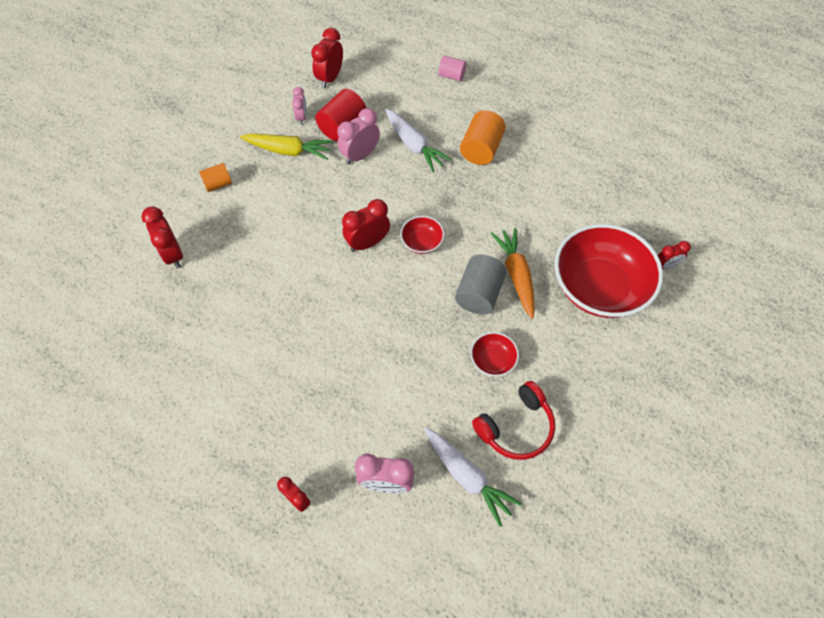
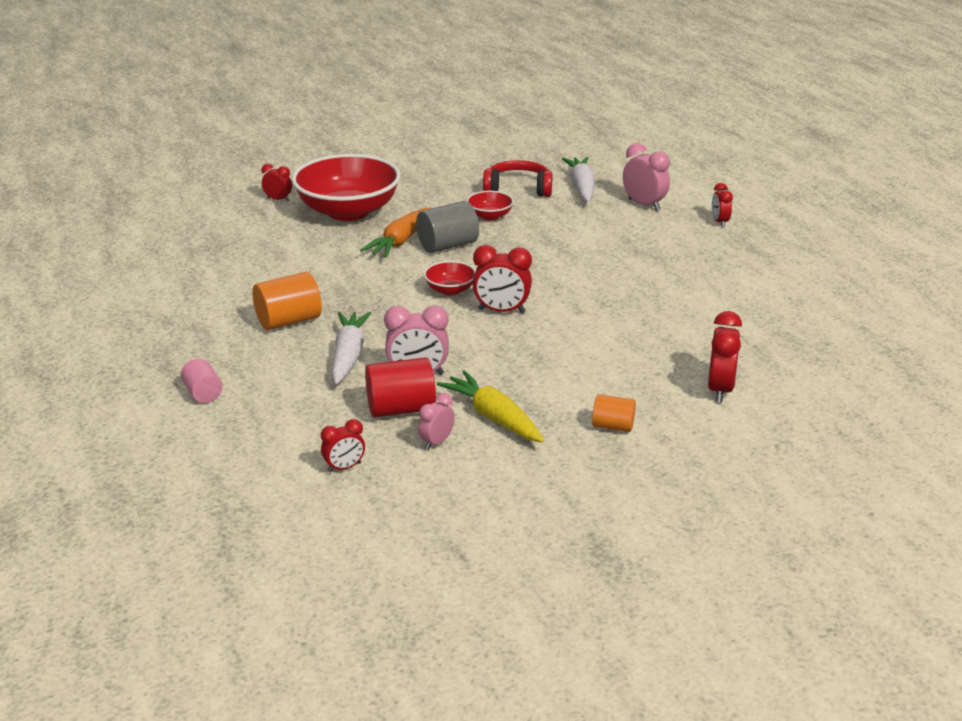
camera: 140 degrees left, 30 degrees down
(330, 78) = (344, 467): red clock -> red clock, size x0.62

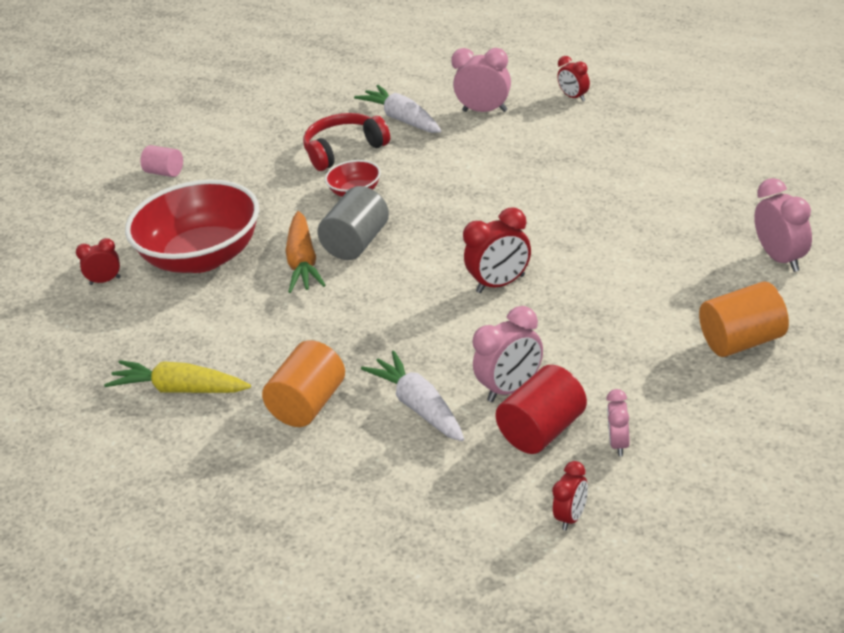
camera: 30 degrees left, 5 degrees up
(203, 393) = (330, 528): pink cylinder -> pink cylinder (164, 172)
(450, 290) = (423, 288): red bowl -> none
(493, 417) = (634, 391): yellow carrot -> yellow carrot (179, 389)
(613, 426) = (743, 341): orange cylinder -> orange cylinder, size x1.65
(720, 390) = (781, 259): red clock -> pink clock

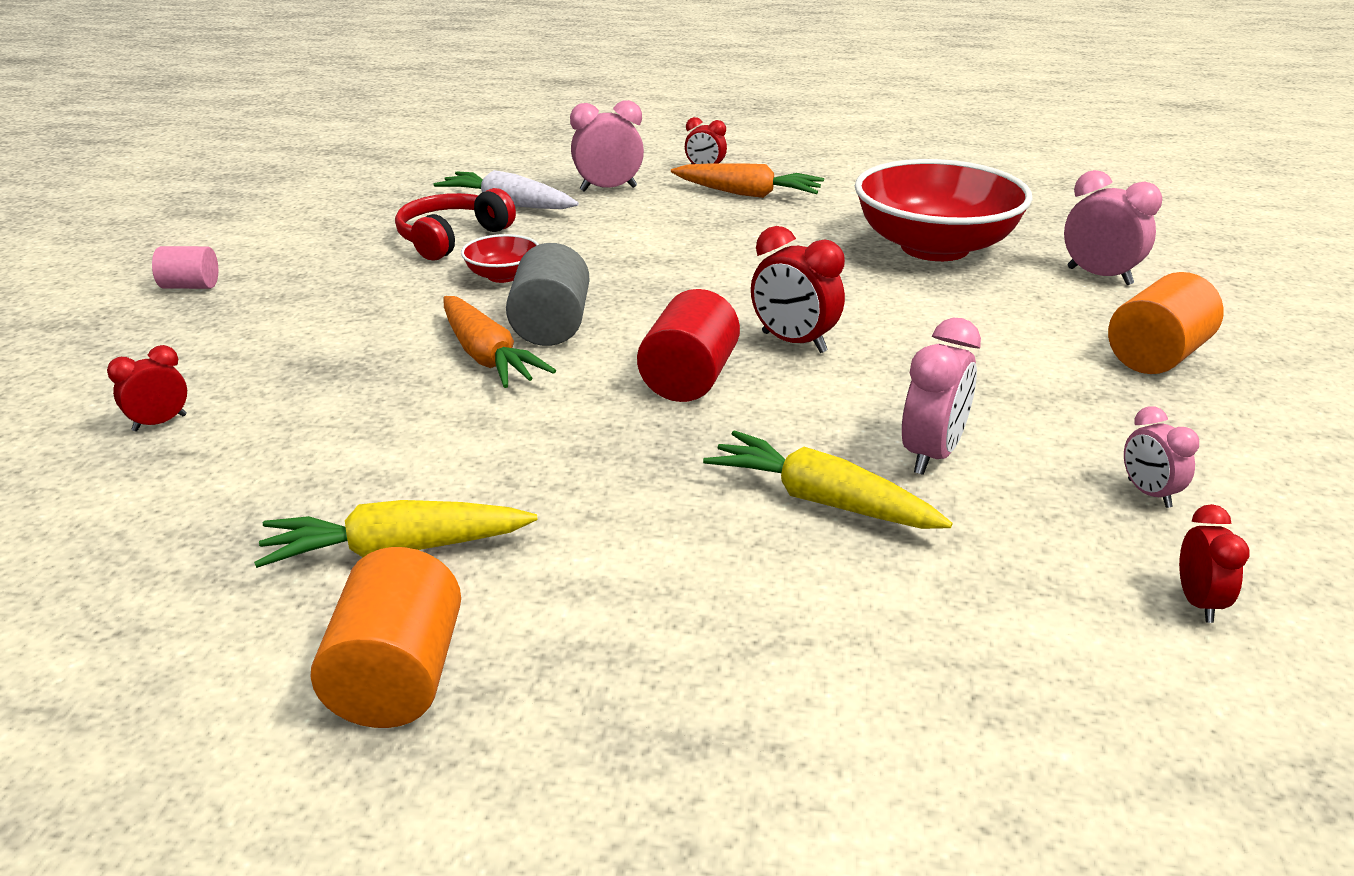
camera: 30 degrees left, 5 degrees down
(202, 257) = (316, 371): red bowl -> red bowl (934, 247)
(308, 405) = (643, 531): orange cylinder -> orange cylinder (397, 678)
(419, 406) = (820, 500): white carrot -> yellow carrot
(500, 284) = (793, 342): red clock -> red clock turned 90 degrees clockwise
(543, 431) = (1031, 498): red cylinder -> red cylinder (689, 379)
(586, 130) = (748, 194): none -> orange carrot

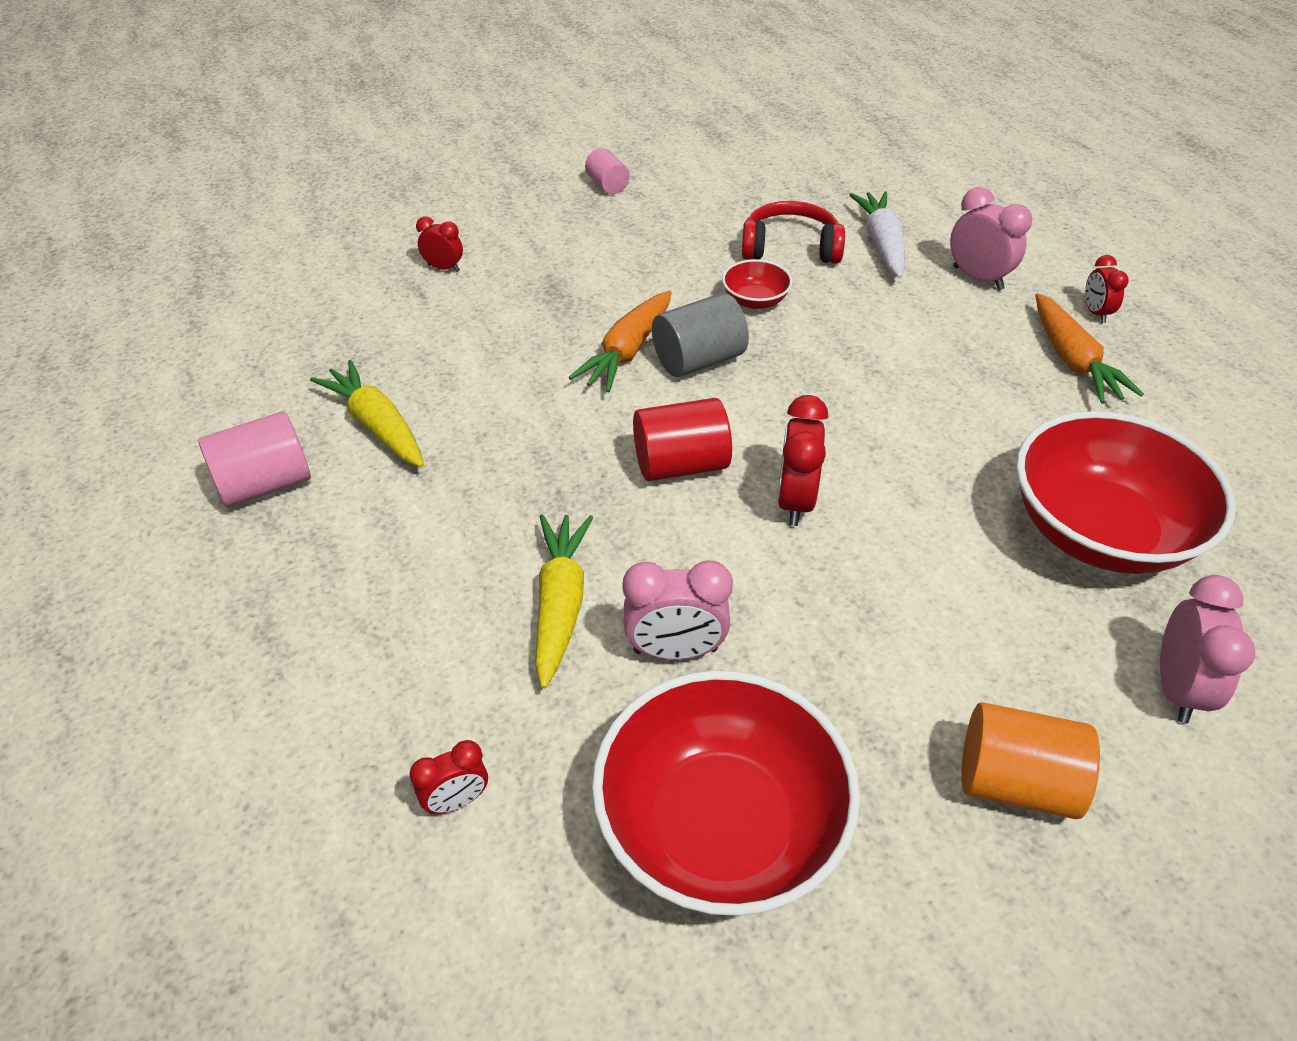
camera: 60 degrees right, 15 degrees up
(397, 678) = (265, 484): orange cylinder -> pink cylinder
(1149, 493) = (720, 826): pink clock -> red bowl
(1198, 603) = (565, 894): red clock -> red clock (456, 801)

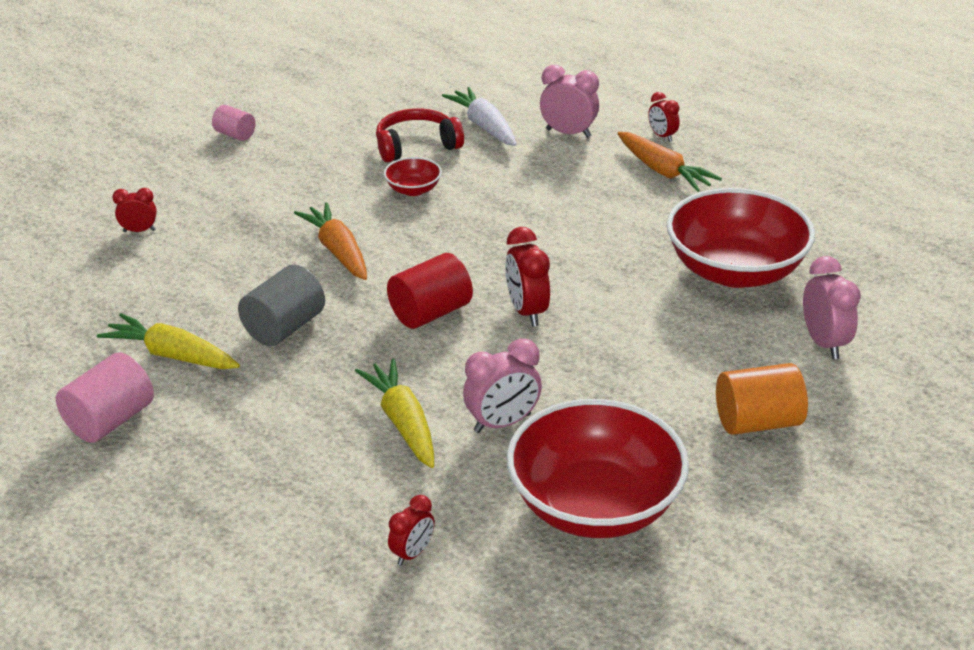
camera: 25 degrees left, 10 degrees down
(627, 352) = (338, 251): orange carrot -> orange carrot turned 150 degrees clockwise
(698, 360) = (397, 241): grey cylinder -> grey cylinder (284, 327)

